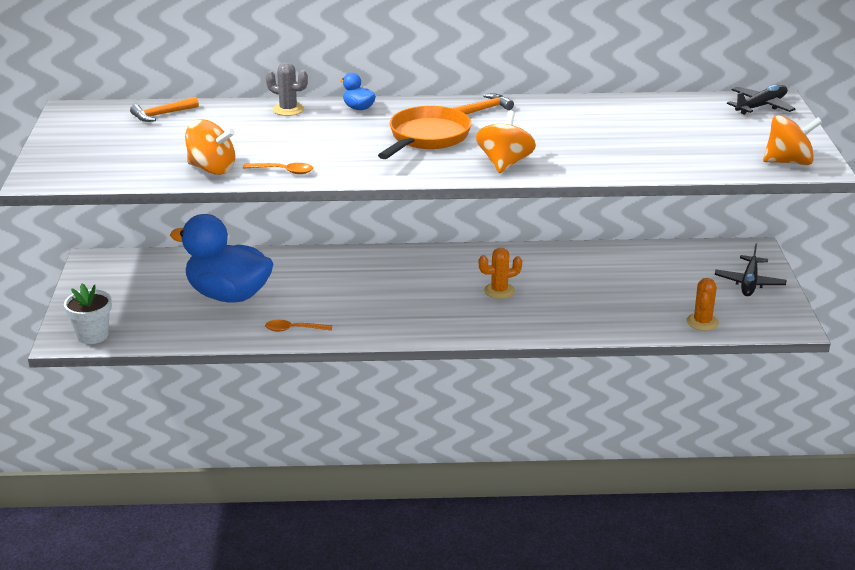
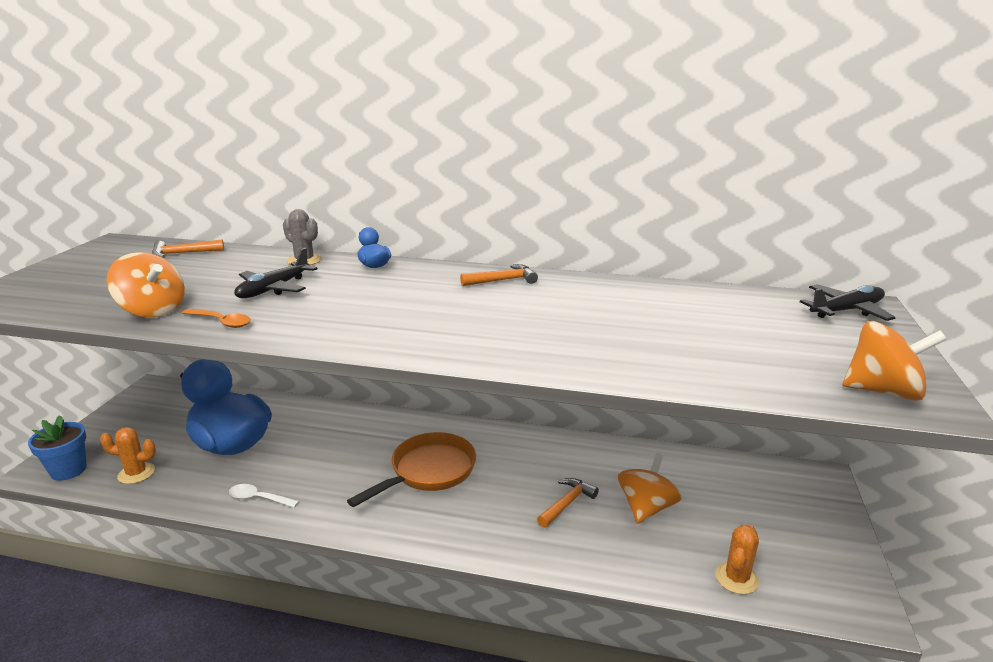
camera: 15 degrees right, 5 degrees down
(92, 335) = (68, 470): white flower pot -> blue flower pot
(293, 329) = (258, 498): orange spoon -> white spoon
(427, 138) = (415, 303): orange pan -> orange pan (429, 471)
(499, 291) = (504, 486): orange cactus -> orange cactus (136, 473)
(504, 163) = (481, 344): orange spinning top -> orange spinning top (646, 508)
(557, 295) = (567, 503): none -> orange hammer
(749, 283) = (809, 526): black plane -> black plane (274, 289)

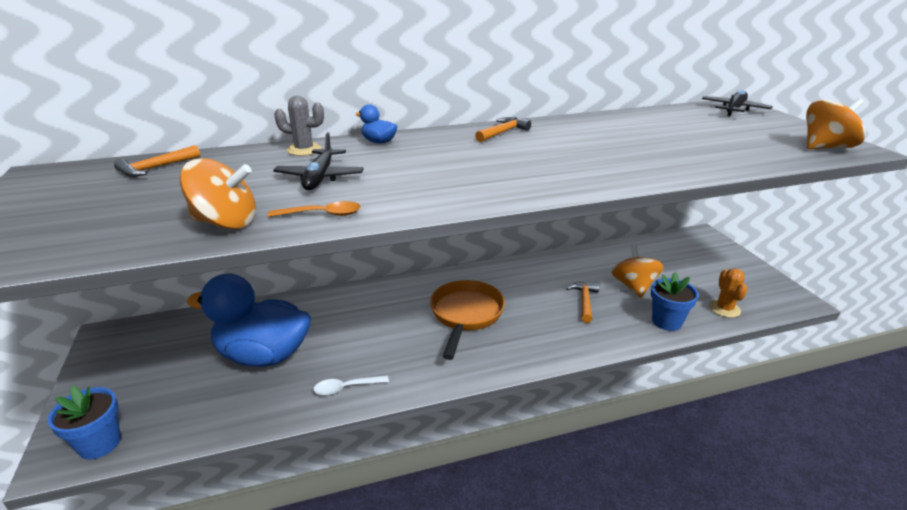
camera: 30 degrees left, 5 degrees up
(136, 473) = (189, 416): orange cactus -> none
(639, 563) = (666, 321): none -> blue flower pot

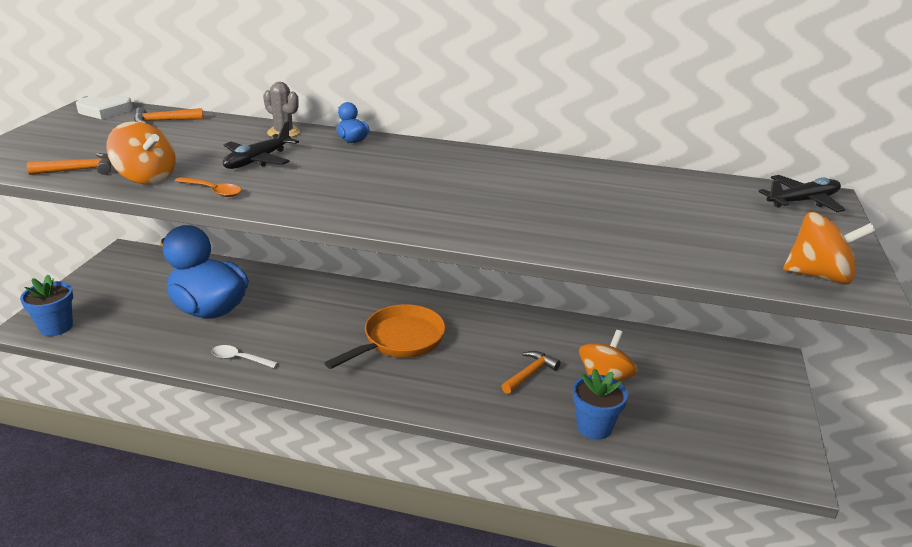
camera: 30 degrees right, 0 degrees up
(63, 174) = (104, 111): none -> white heart
(503, 132) = (478, 160): orange hammer -> orange hammer (79, 170)
(724, 309) = (681, 443): orange cactus -> none

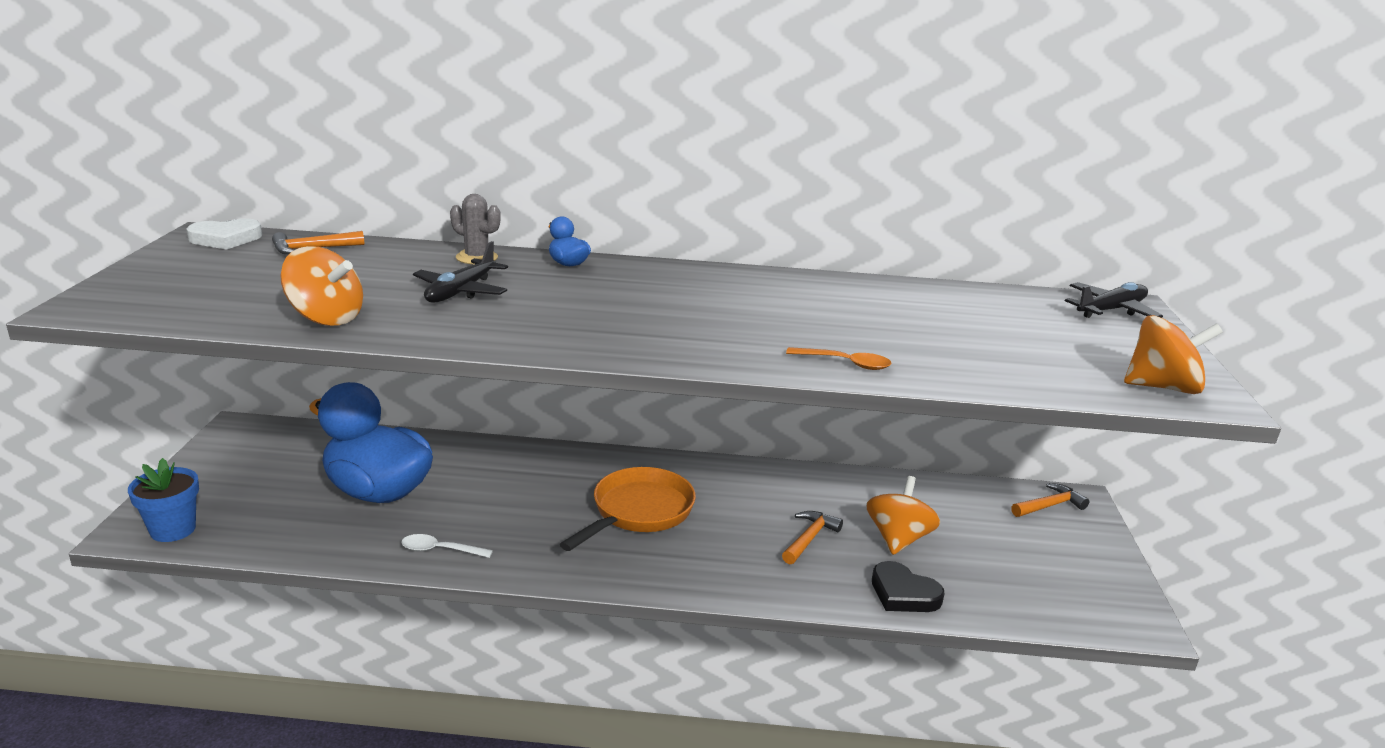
camera: 10 degrees left, 5 degrees down
(79, 170) = (230, 313): orange hammer -> orange hammer (1049, 506)
(213, 191) = (422, 330): orange spoon -> orange spoon (845, 363)
(594, 427) = (903, 593): blue flower pot -> black heart

